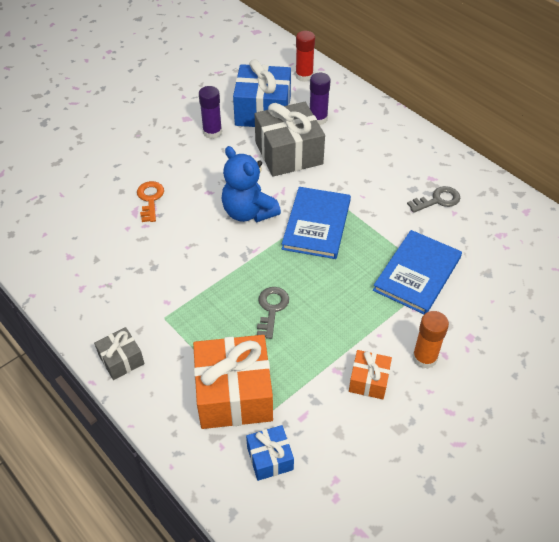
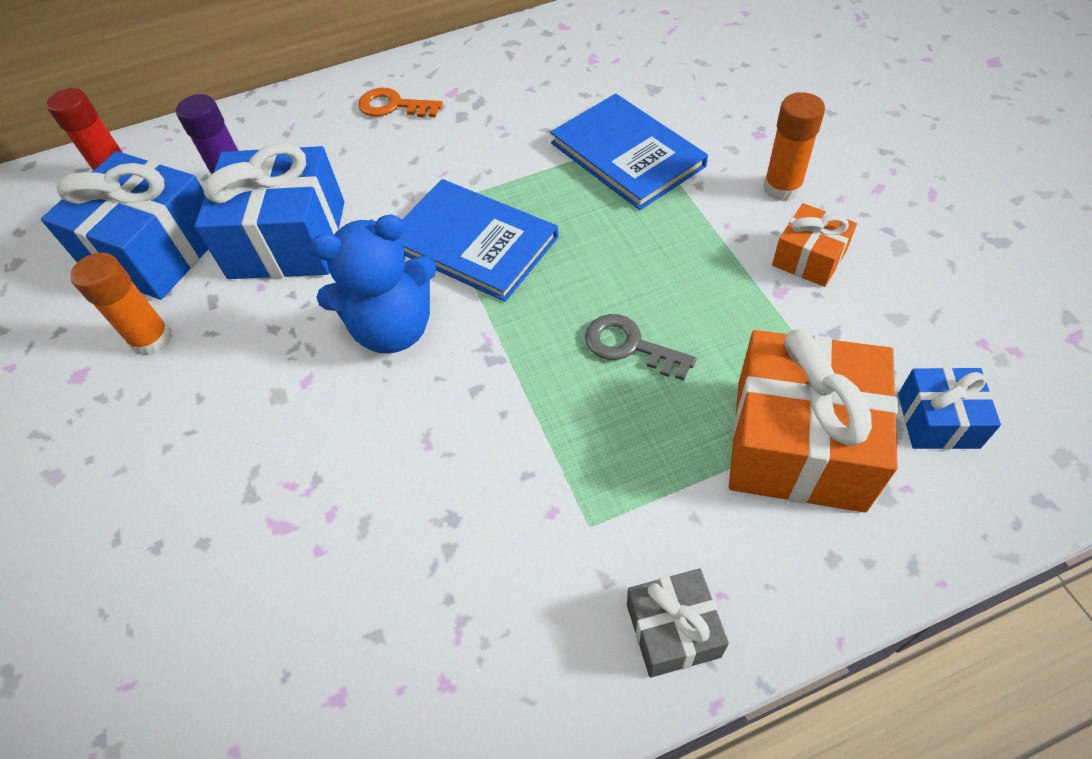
camera: 65 degrees left, 5 degrees up
(150, 199) = (262, 488): orange key -> orange key (393, 106)
(212, 132) = (152, 339): purple glue stick -> orange glue stick
(289, 153) = (288, 239): grey gift -> blue gift
(438, 200) = (498, 97): grey key -> none

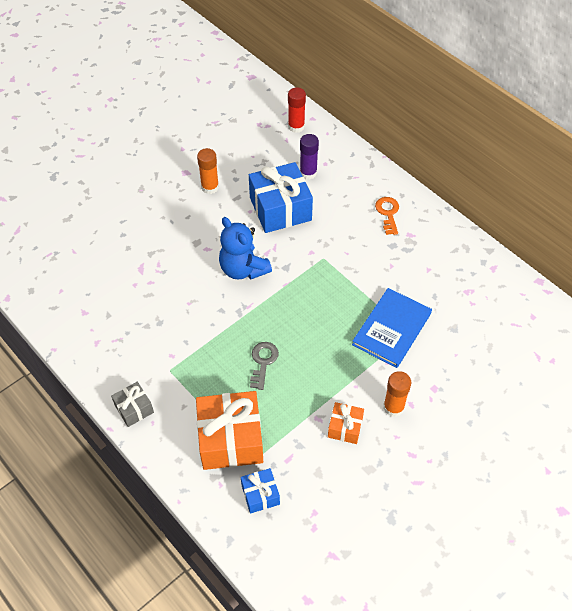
camera: 65 degrees right, 0 degrees up
(156, 250) = (257, 164): blue gift -> none
(473, 242) = (304, 281): blue book -> none

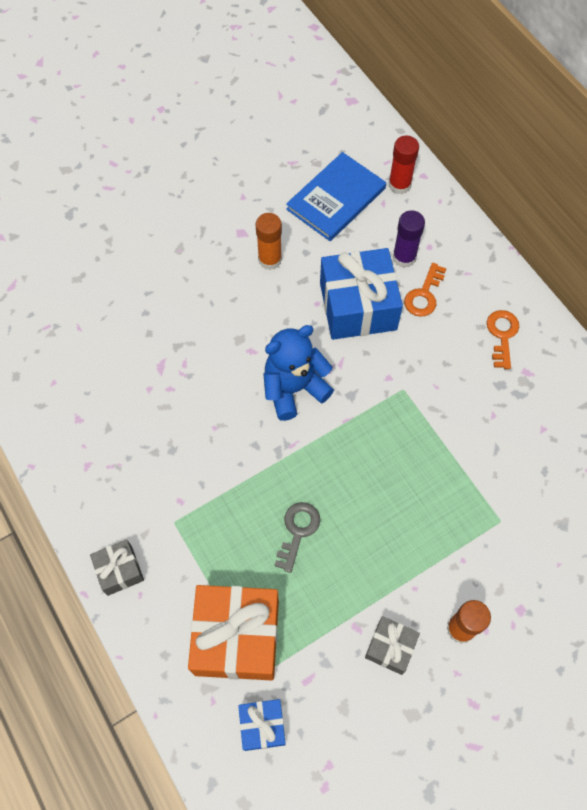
camera: 10 degrees right, 10 degrees up
(243, 269) = (294, 389): blue teddy bear -> blue teddy bear turned 90 degrees clockwise
(327, 195) = (424, 295): none -> orange key
(345, 427) = (390, 647): orange gift -> grey gift
(392, 329) = (478, 511): blue book -> blue book (336, 199)

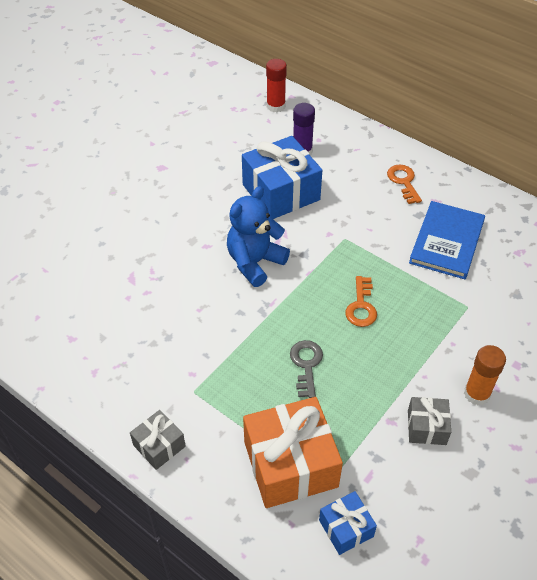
camera: 20 degrees left, 15 degrees down
(270, 260) = (193, 179): orange glue stick -> none
(336, 199) = (229, 126): blue book -> blue book (447, 242)
(424, 295) = (330, 171): orange key -> orange key (361, 306)

